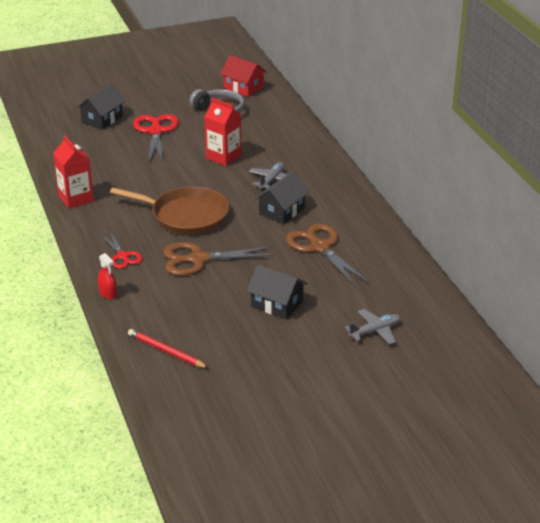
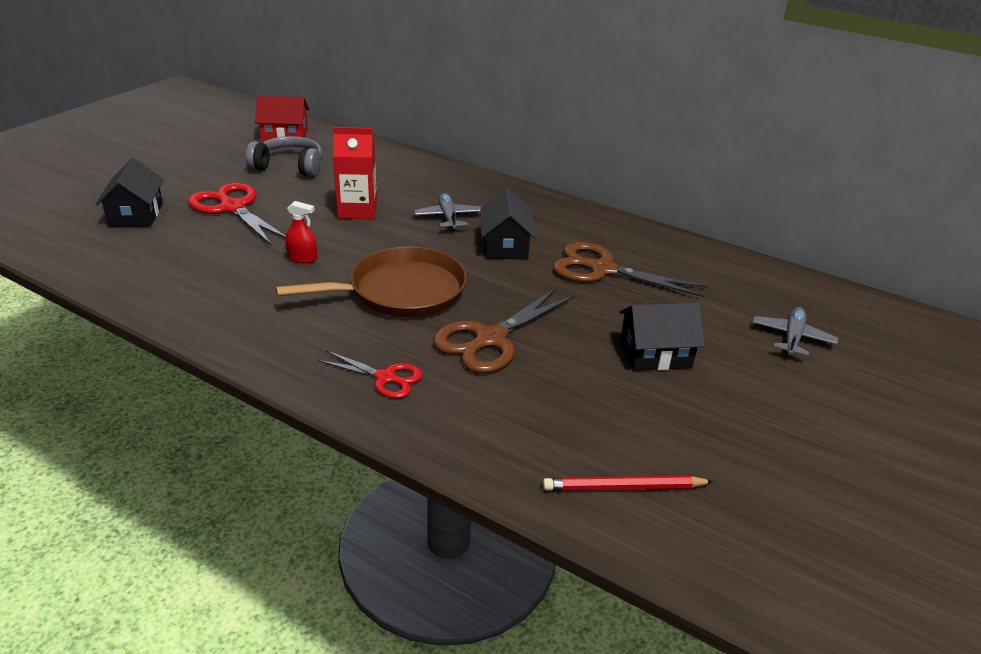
camera: 40 degrees left, 0 degrees up
(76, 198) = (216, 325): red carton -> none
(108, 293) = (433, 441): red spray bottle -> red spray bottle (302, 258)

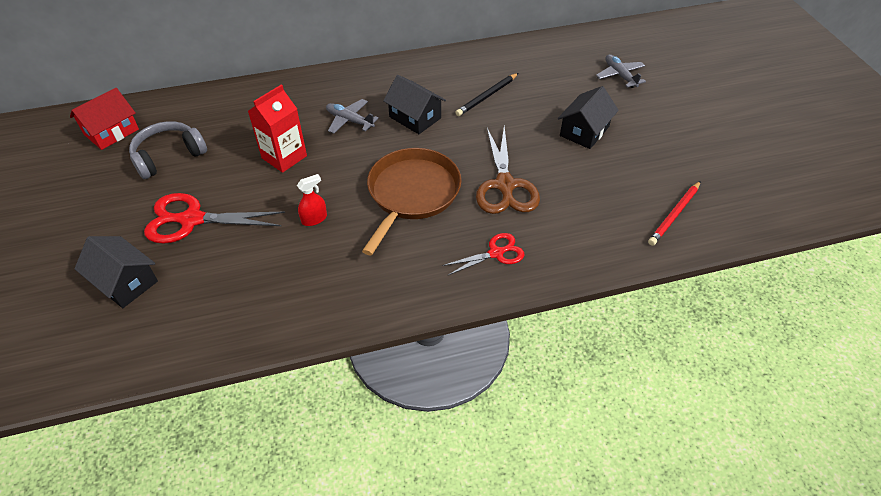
camera: 45 degrees left, 15 degrees up
(602, 270) = (487, 96): brown scissors -> black pencil

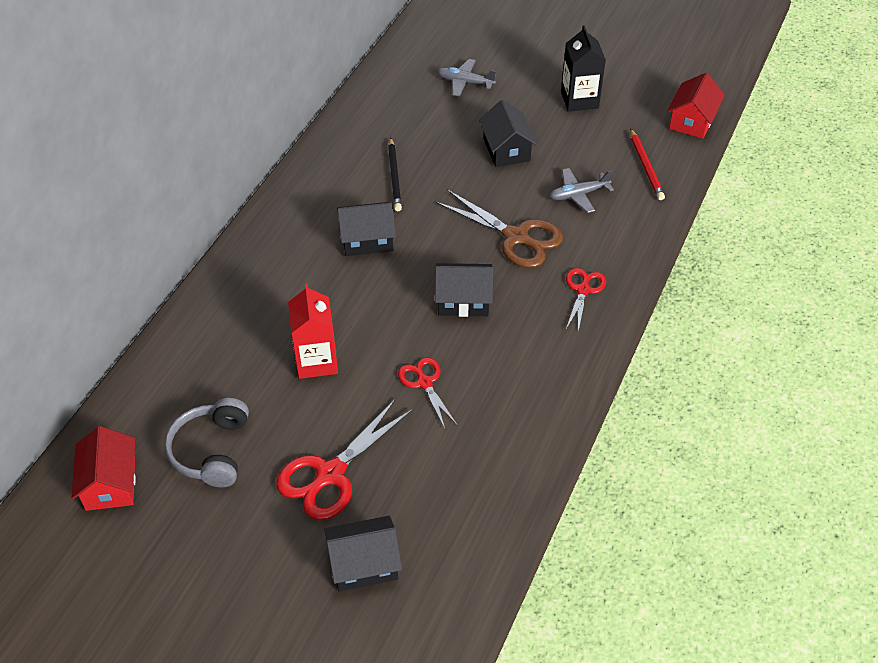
camera: 50 degrees left, 0 degrees up
(314, 219) = (424, 383): red spray bottle -> red scissors
(349, 121) = (318, 286): grey plane -> grey plane (578, 194)
(412, 194) = (463, 300): brown pan -> black house
(689, 138) = (579, 100): none -> black carton
(766, 213) = (692, 121): none -> red house

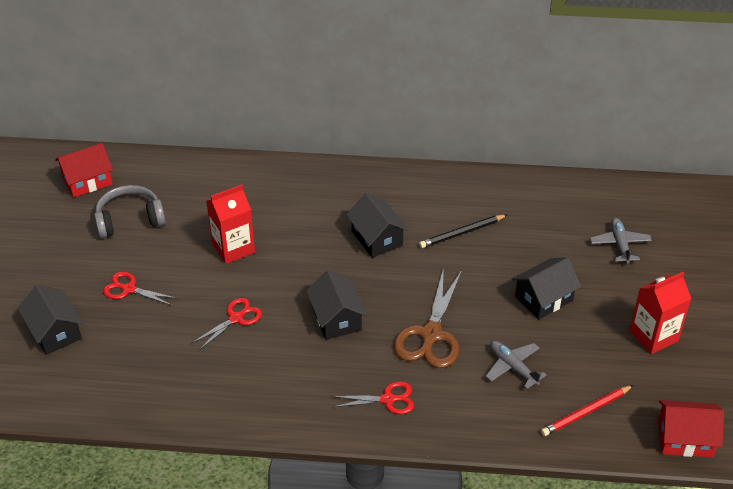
camera: 70 degrees right, 5 degrees down
(330, 474) = (129, 289): red scissors -> red scissors, size x0.59
(579, 100) = (653, 336): black carton -> red carton

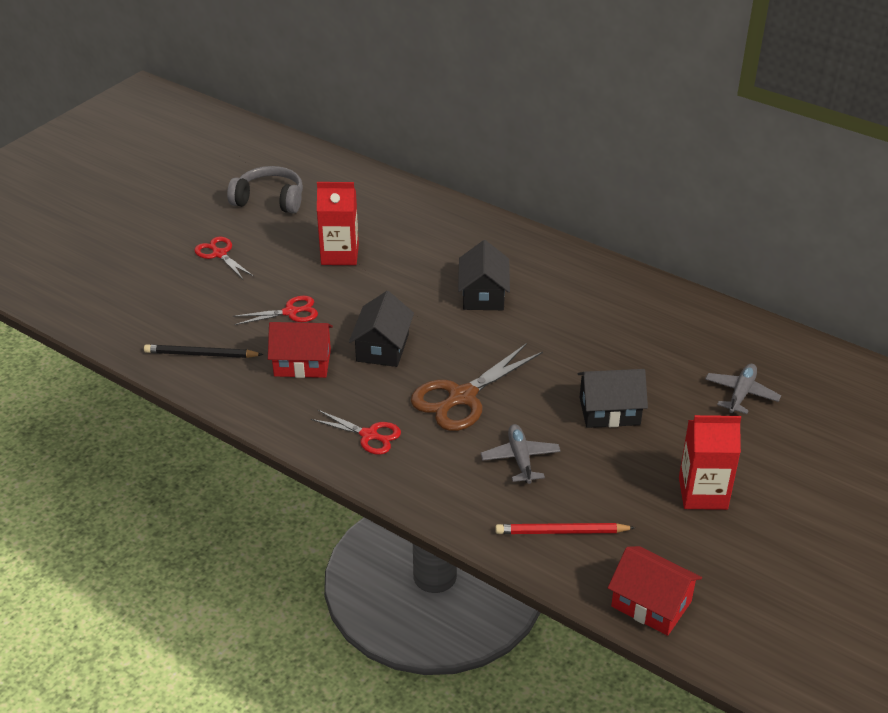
camera: 30 degrees right, 5 degrees down
(55, 332) = (129, 264): black house -> none
(87, 181) = (261, 157): red house -> red house (302, 363)
(462, 233) = (575, 321): black pencil -> black pencil (201, 354)

